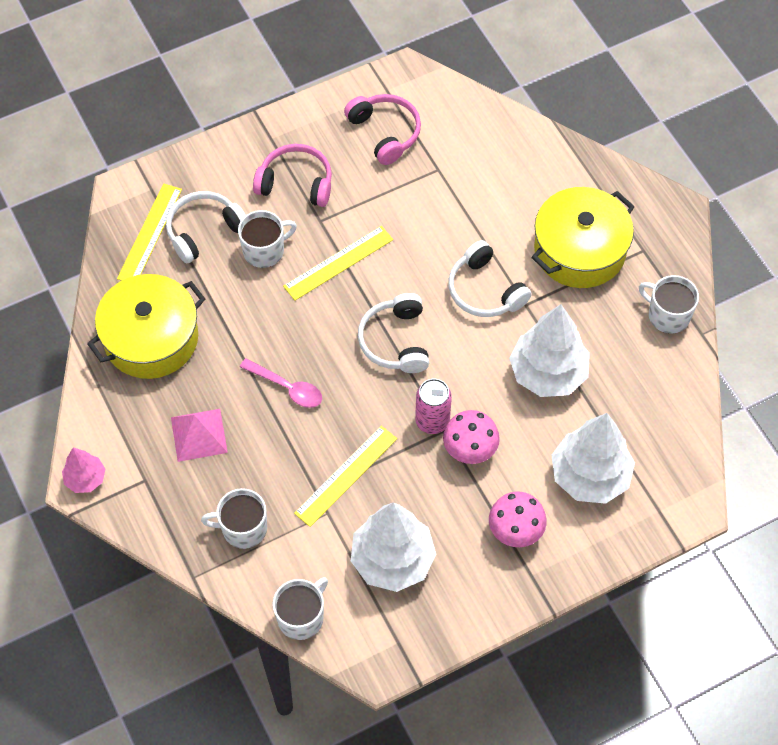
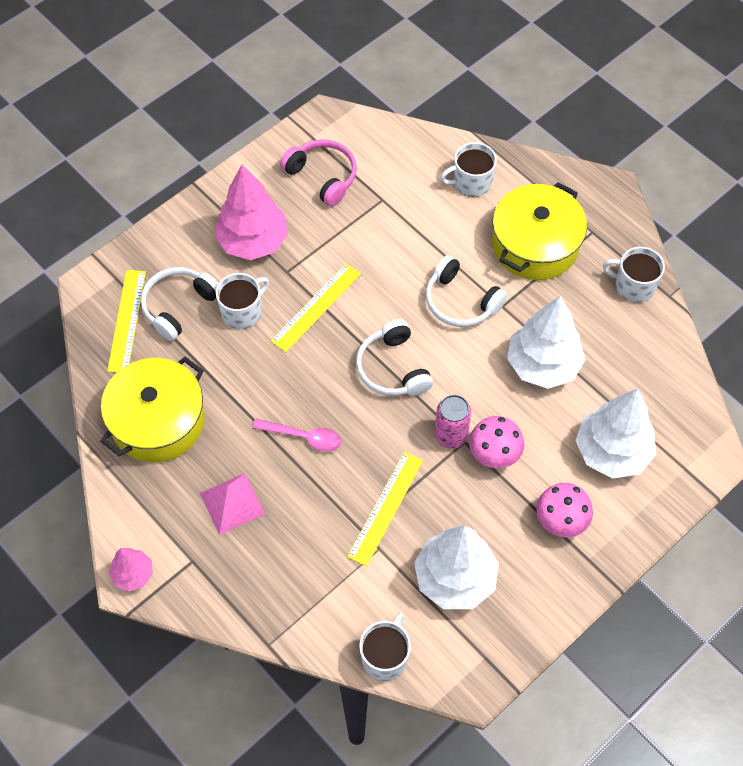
camera: 15 degrees left, 0 degrees up
(243, 528) = (302, 584): white mug -> white mug (471, 182)
(296, 183) = (253, 241): pink headphones -> pink tree

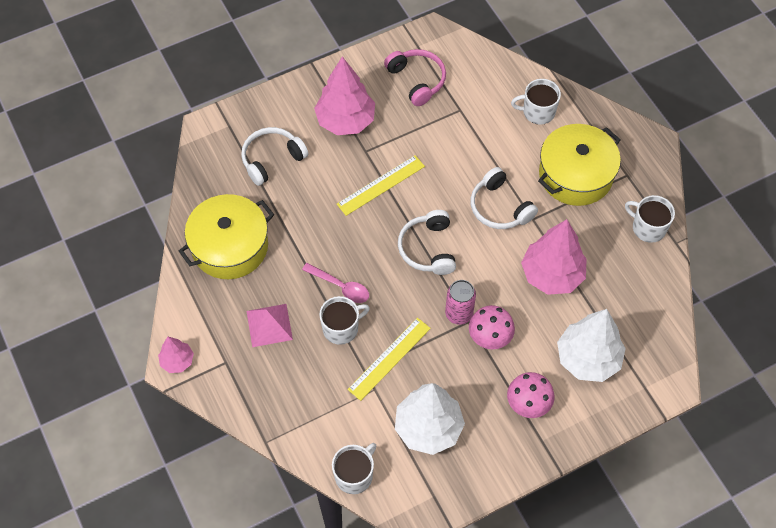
camera: 15 degrees right, 0 degrees up
(126, 320) = (228, 161): yellow ruler -> none
(242, 311) = (321, 175): white mug -> white mug (341, 328)
(543, 365) = (552, 275): white tree -> pink tree

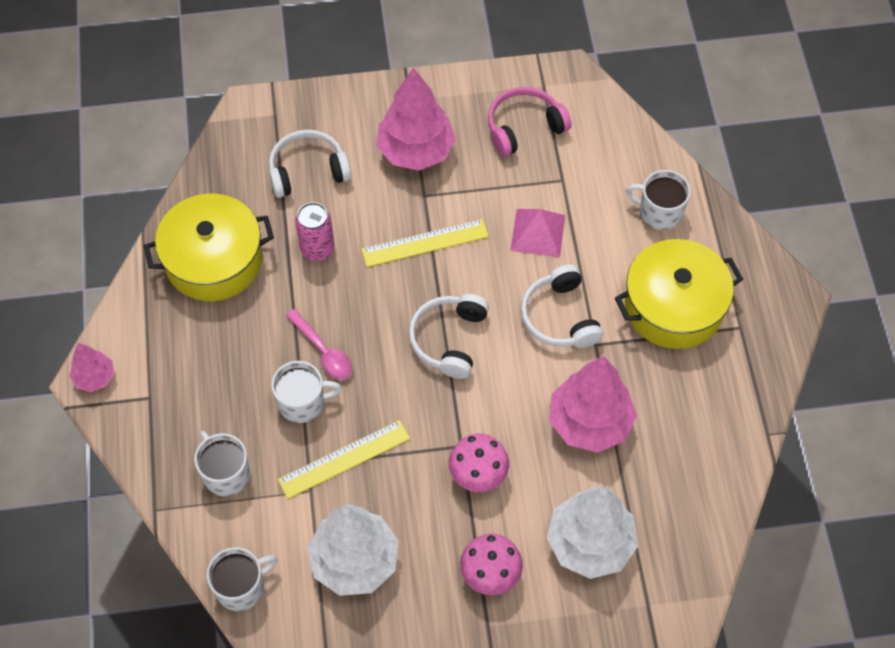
camera: 20 degrees right, 0 degrees up
(269, 325) = (219, 370): pink pyramid -> pink pyramid (537, 232)
(417, 80) = (524, 127): pink headphones -> pink headphones turned 105 degrees counterclockwise
(459, 314) = (452, 432): pink can -> pink can (317, 249)
(648, 227) = (739, 403): white mug -> white mug (226, 473)

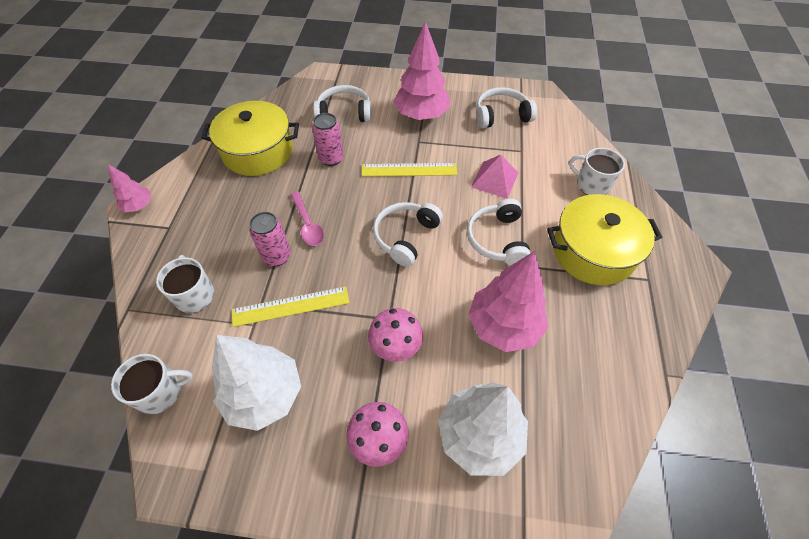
camera: 15 degrees right, 5 degrees down
(302, 402) = (277, 256): white mug -> pink can
(524, 127) = (501, 115): pink headphones -> white headphones

